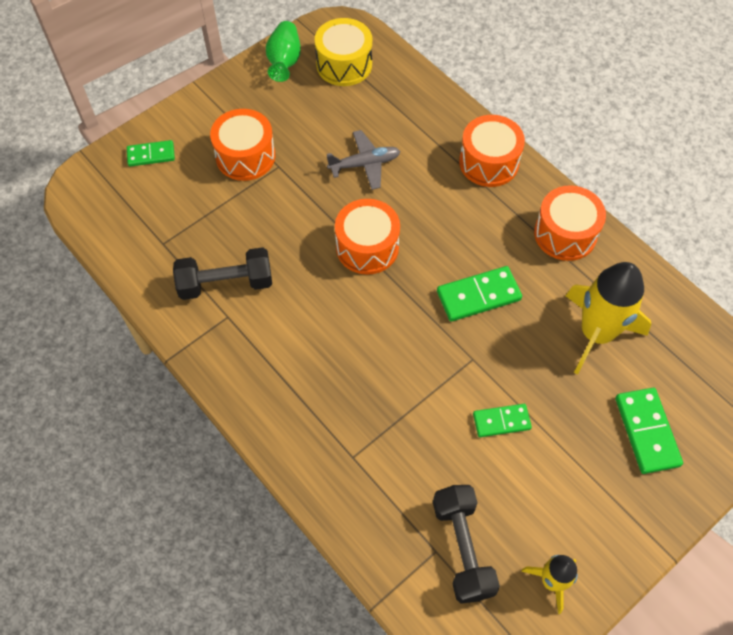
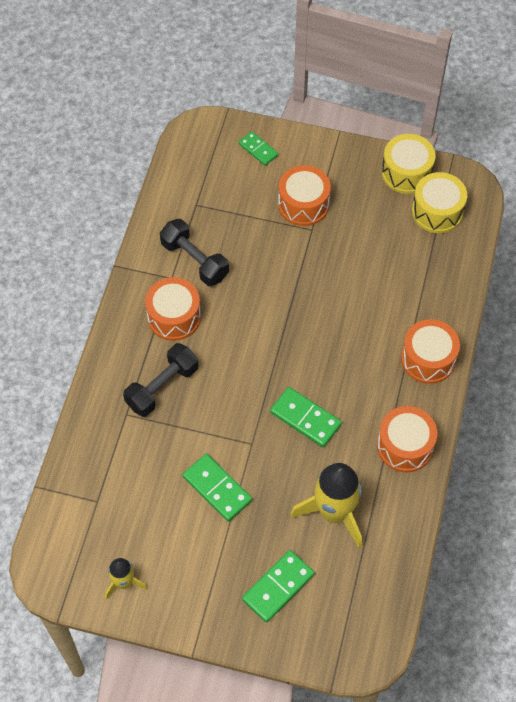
camera: 55 degrees right, 0 degrees up
(284, 61) = (406, 173): green vase -> yellow drum
(365, 164) = (358, 281): grey plane -> none
(367, 247) = (289, 325): orange drum -> orange drum (174, 317)
(462, 548) = (110, 516): black dumbbell -> black dumbbell (162, 387)
(501, 421) = (217, 489): green domino -> green domino, size x1.54

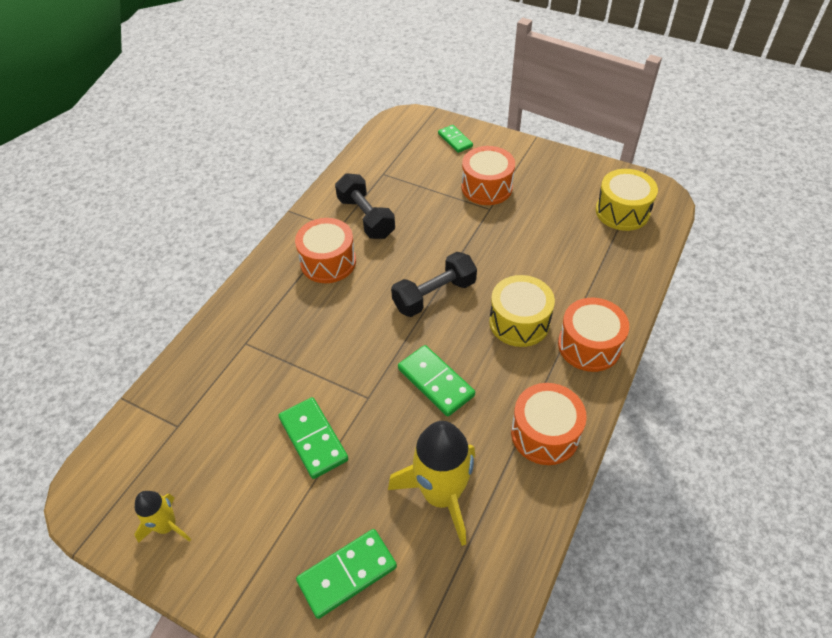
camera: 15 degrees right, 10 degrees down
(162, 387) = (292, 323): black dumbbell -> black dumbbell (434, 295)
(406, 173) = (596, 176): yellow drum -> yellow drum (519, 322)

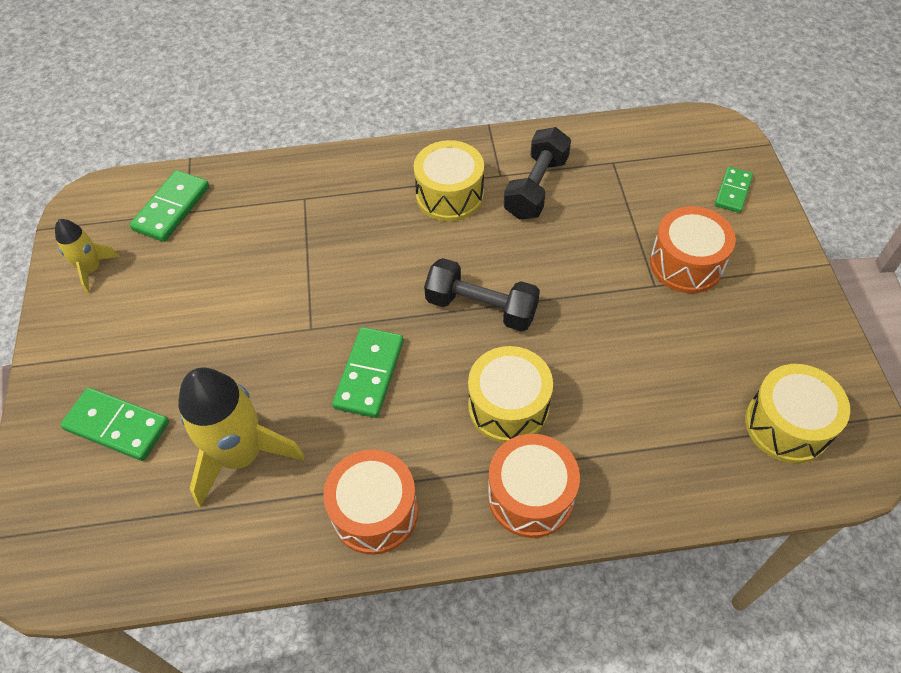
camera: 55 degrees right, 5 degrees up
(313, 439) = (236, 315): green domino -> green domino (171, 208)
(328, 262) = (449, 195): orange drum -> yellow drum

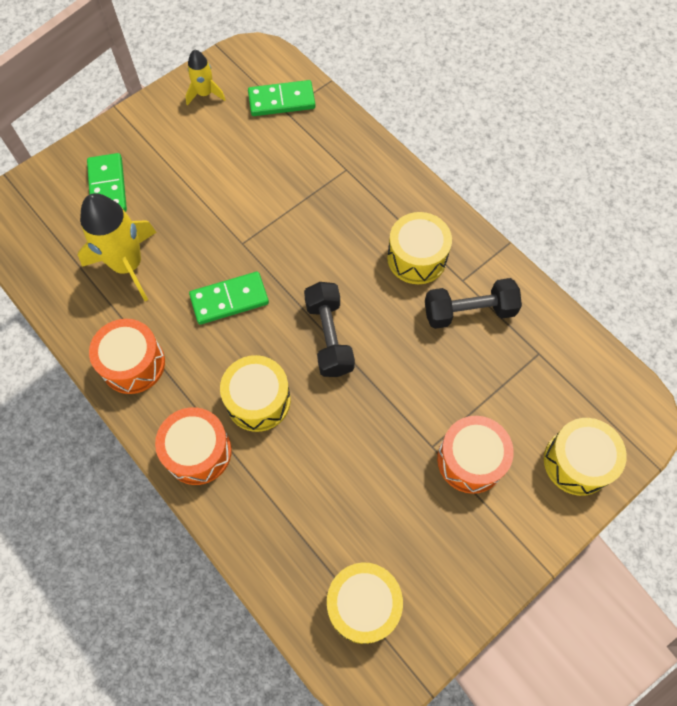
camera: 55 degrees right, 10 degrees up
(733, 191) = (577, 462): green domino -> yellow drum

